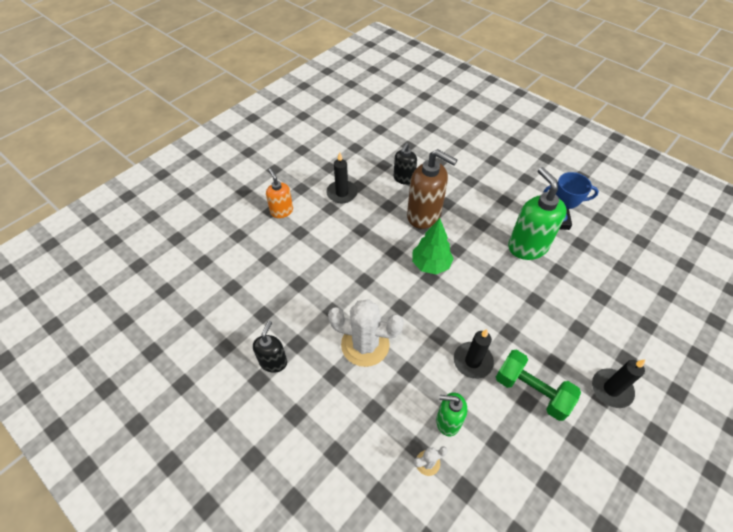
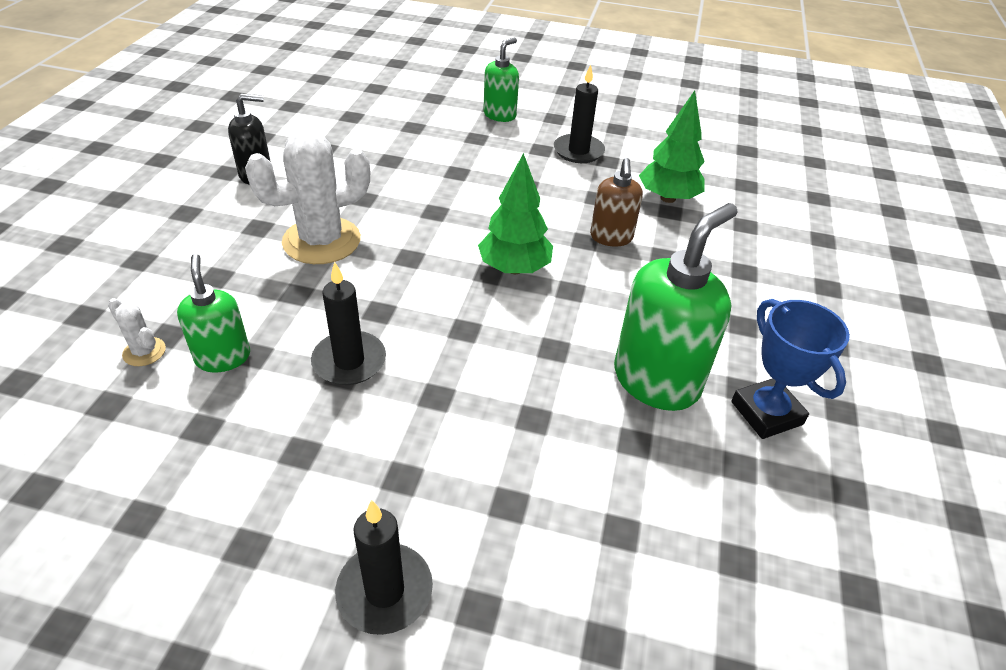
camera: 60 degrees right, 10 degrees down
(281, 211) = (500, 115): orange soap dispenser -> green soap dispenser
(365, 344) = (321, 241): white cactus -> white cactus turned 75 degrees clockwise
(404, 179) = (668, 198): black soap dispenser -> green tree
(424, 215) = (611, 237): brown soap dispenser -> brown soap dispenser, size x0.58
(531, 391) = (323, 454): green dumbbell -> none

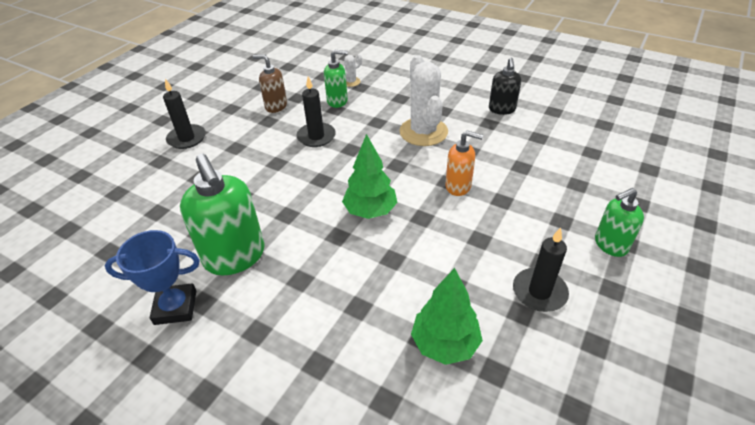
camera: 110 degrees right, 0 degrees up
(441, 203) = (458, 186): none -> orange soap dispenser
(500, 115) = (610, 245): green soap dispenser -> green soap dispenser turned 105 degrees clockwise
(611, 237) = (392, 277): brown soap dispenser -> brown soap dispenser (276, 106)

